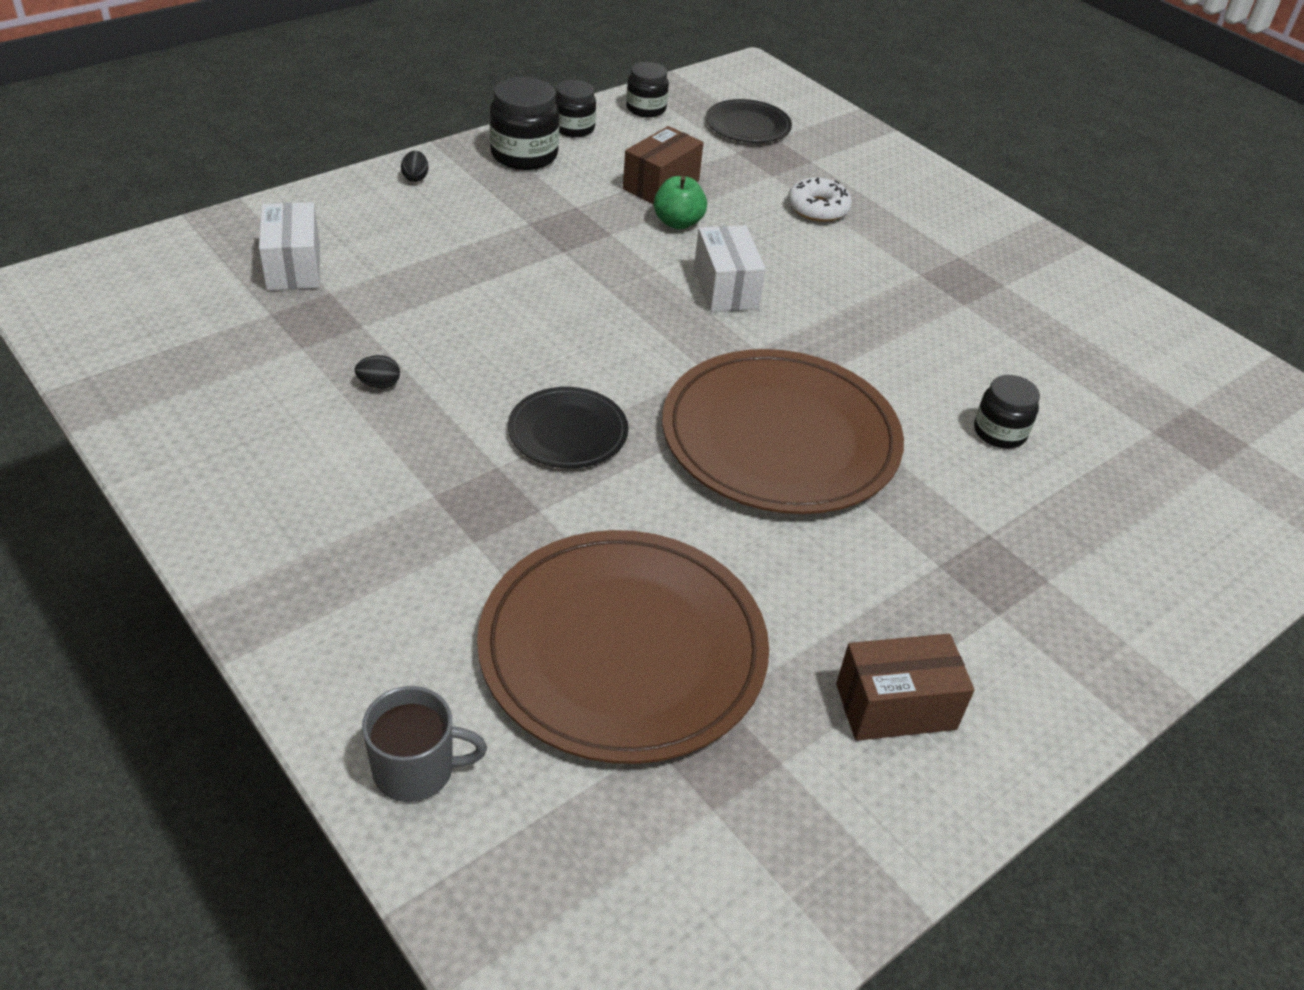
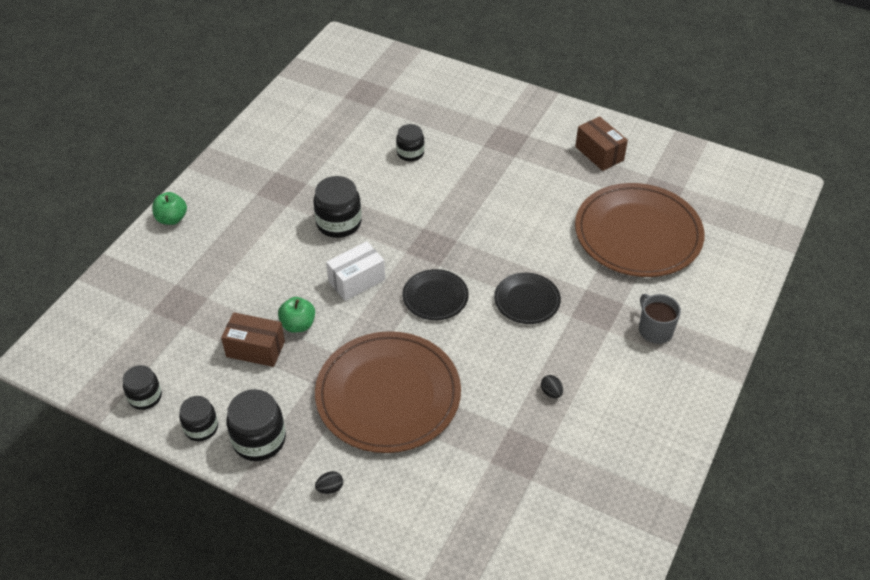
camera: 110 degrees left, 5 degrees up
(293, 266) = (478, 496): white box -> none
(416, 769) = (740, 269): grey mug -> grey mug (655, 330)
(748, 125) = (140, 331): black plate -> black plate (435, 297)
(780, 437) = (471, 223): brown plate -> brown plate (388, 395)
(818, 208) = (238, 265): white donut -> none
(856, 307) = (339, 223): none -> black jar
(937, 183) = (172, 219): none -> green apple

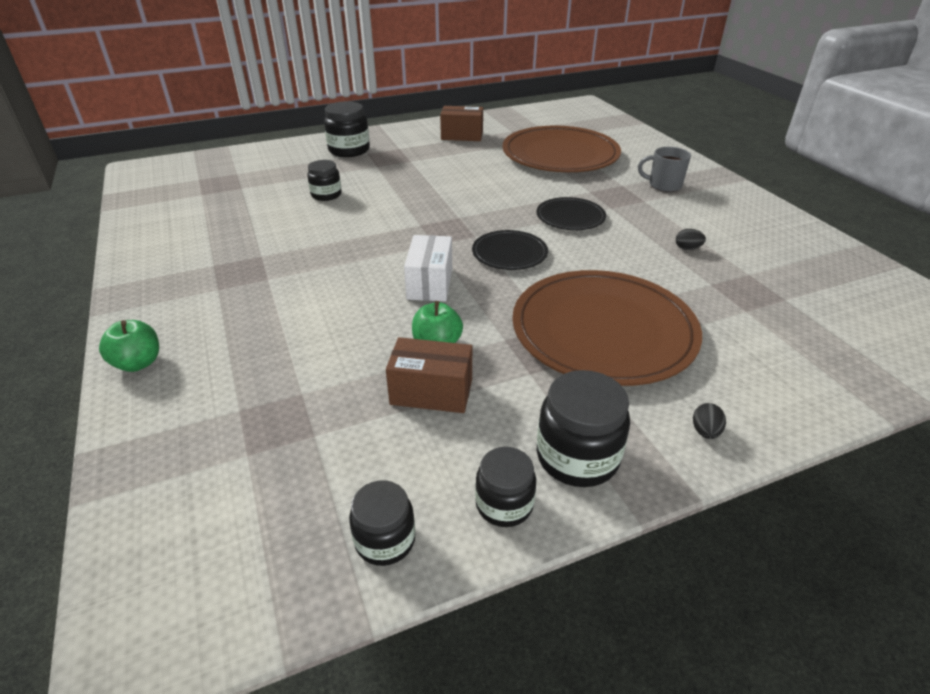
camera: 50 degrees left, 10 degrees down
(255, 349) = (431, 392): brown box -> brown box turned 45 degrees clockwise
(339, 223) = (342, 261): black jar -> black jar (349, 150)

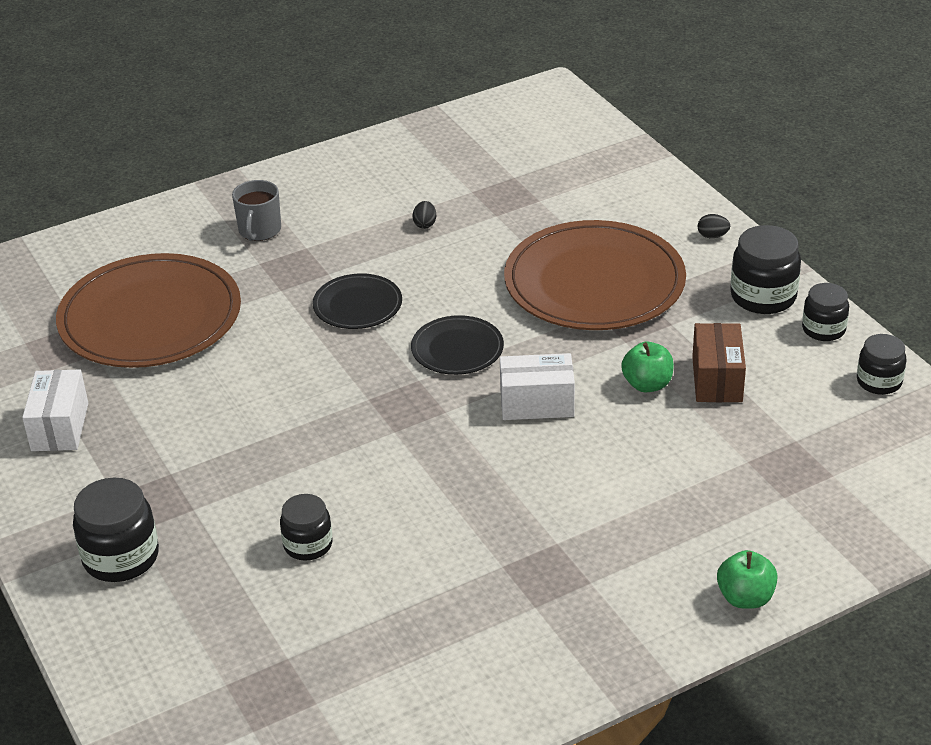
camera: 95 degrees left, 0 degrees up
(462, 136) = (60, 427): brown box -> white box

